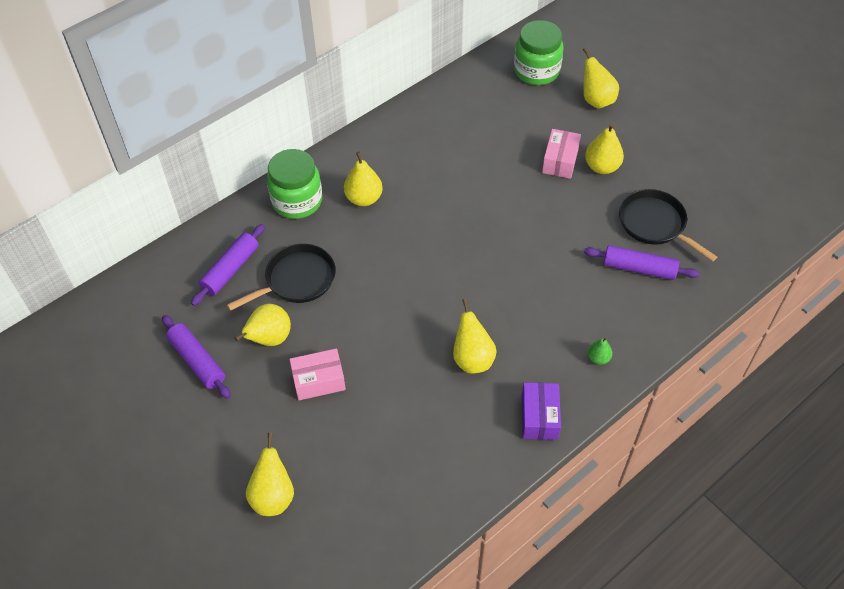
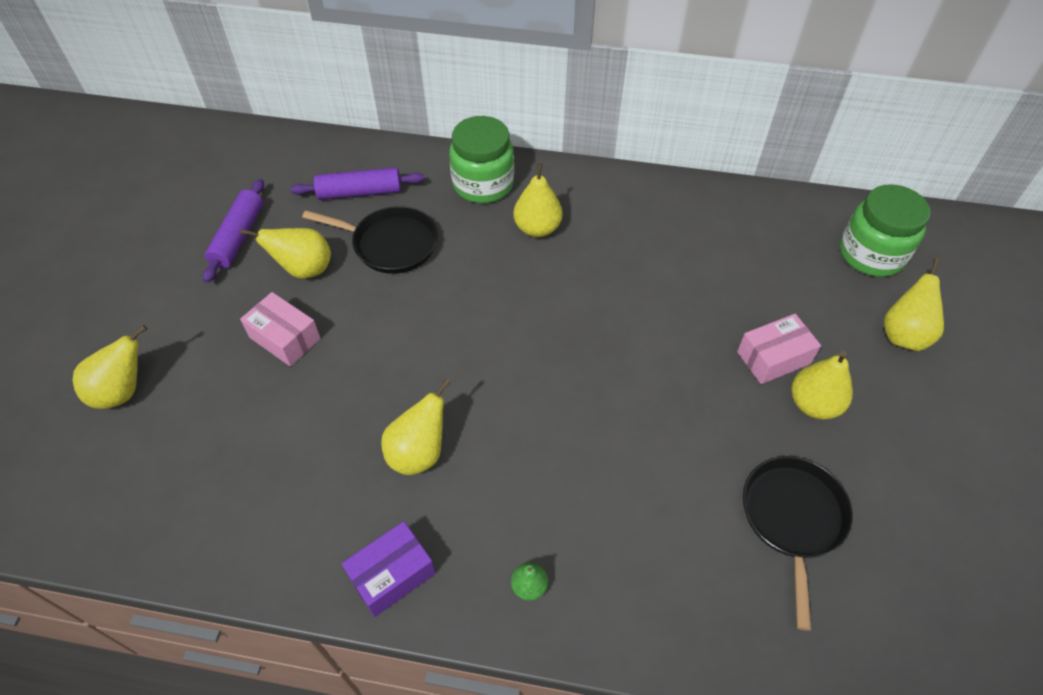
camera: 50 degrees right, 0 degrees up
(639, 268) = (706, 545): purple rolling pin -> none

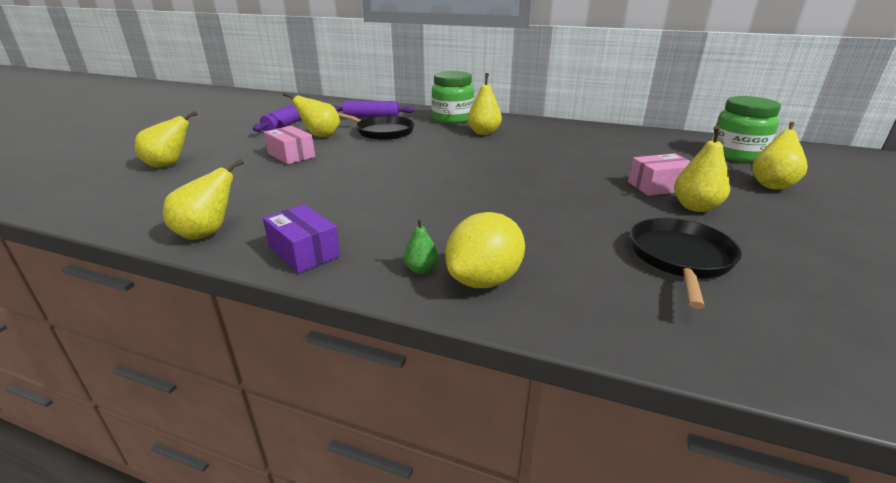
camera: 10 degrees right, 25 degrees down
(392, 575) = (304, 252): purple box -> purple box turned 75 degrees clockwise
(419, 453) = (359, 202): yellow pear -> yellow pear (207, 233)
(598, 594) = (484, 280): none -> yellow lemon

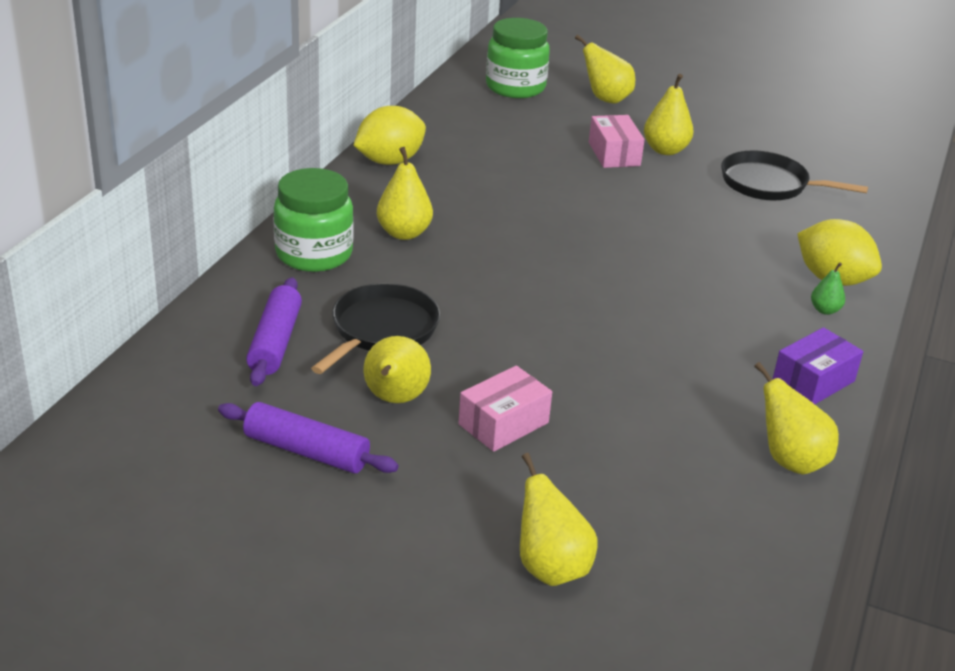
camera: 90 degrees left, 5 degrees up
(570, 127) = (389, 161): none -> yellow lemon

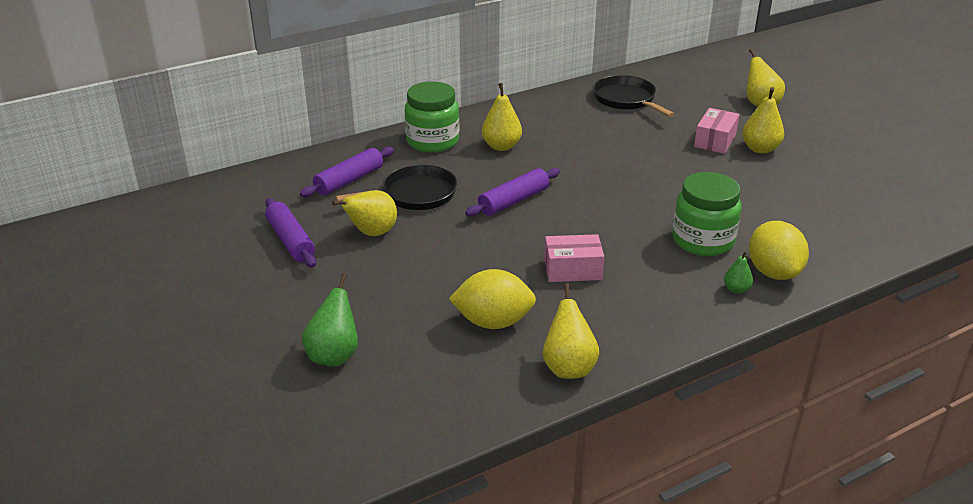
camera: 40 degrees right, 0 degrees up
(389, 161) = (549, 103): yellow lemon -> yellow lemon (493, 322)
(502, 296) = (513, 201): none -> purple rolling pin
(503, 423) = (414, 270): pink box -> pink box (572, 269)
(515, 87) = (700, 80): green jar -> green jar (703, 241)
(550, 567) = (334, 355): yellow pear -> green pear
(769, 184) = (815, 195): black pan -> black pan (626, 99)
(813, 381) = (658, 329): purple box -> none

